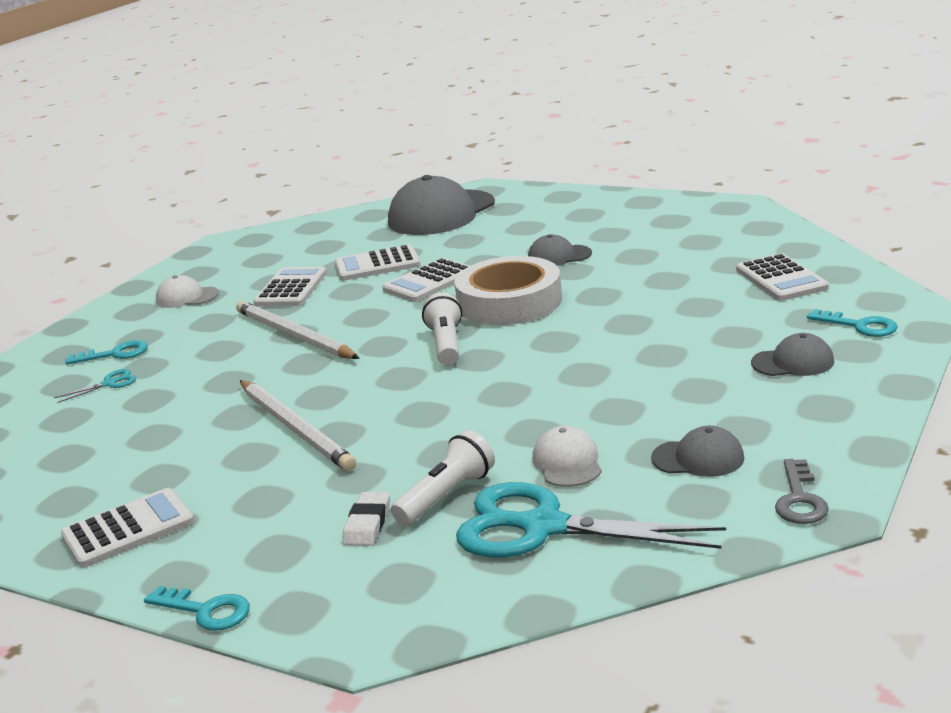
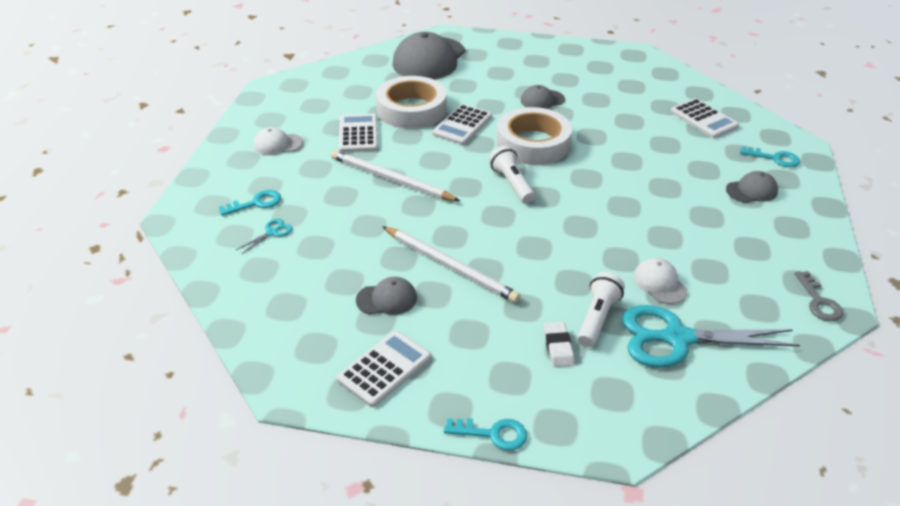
camera: 20 degrees left, 15 degrees up
(377, 265) = (411, 109): white calculator -> white tape
(698, 458) = (740, 273): grey cap -> grey cap (387, 299)

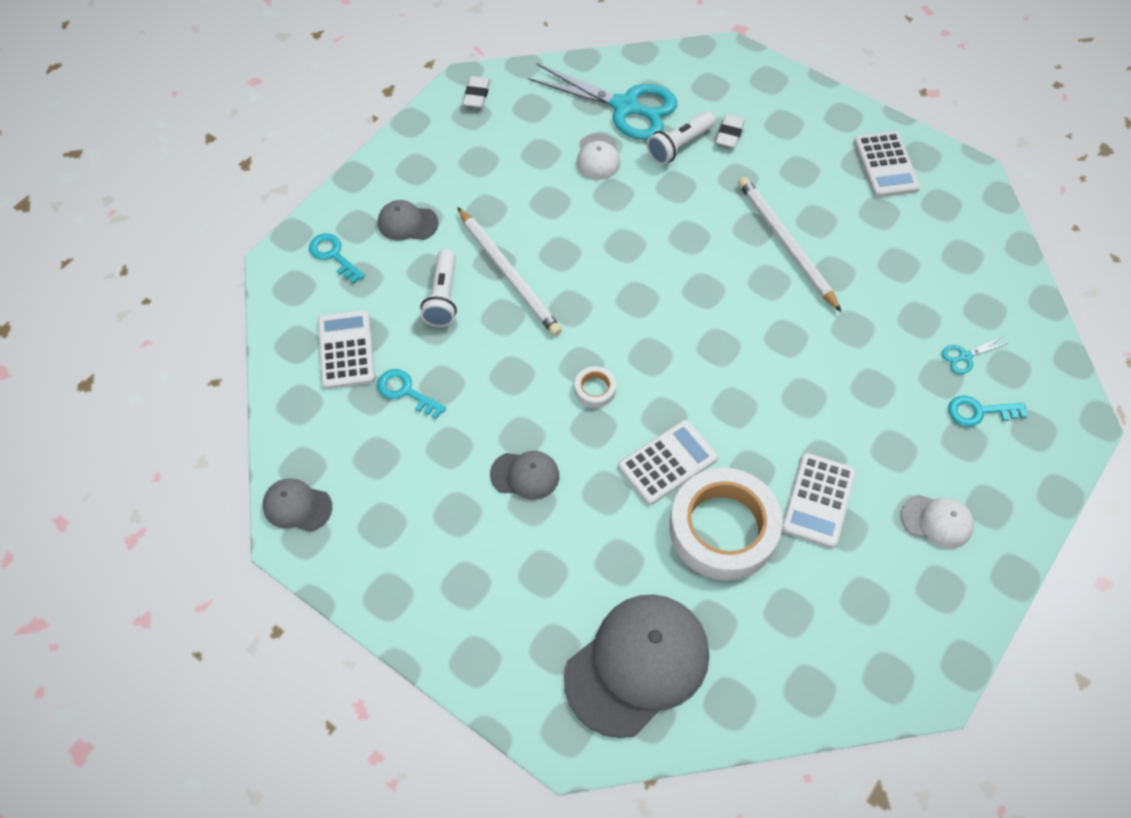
camera: 155 degrees left, 20 degrees up
(384, 368) = (886, 165): white calculator -> white calculator turned 75 degrees counterclockwise
(387, 299) = (862, 229): grey cap -> grey cap (297, 506)
(391, 179) = (803, 392): white pencil -> white pencil (509, 274)
(493, 434) = (819, 89): turquoise key -> turquoise key (406, 392)
(512, 184) = (662, 330): white flashlight -> white flashlight (443, 297)
(533, 143) = (595, 389): white tape -> white tape, size x0.41
(819, 301) = (477, 94): grey key -> white eraser

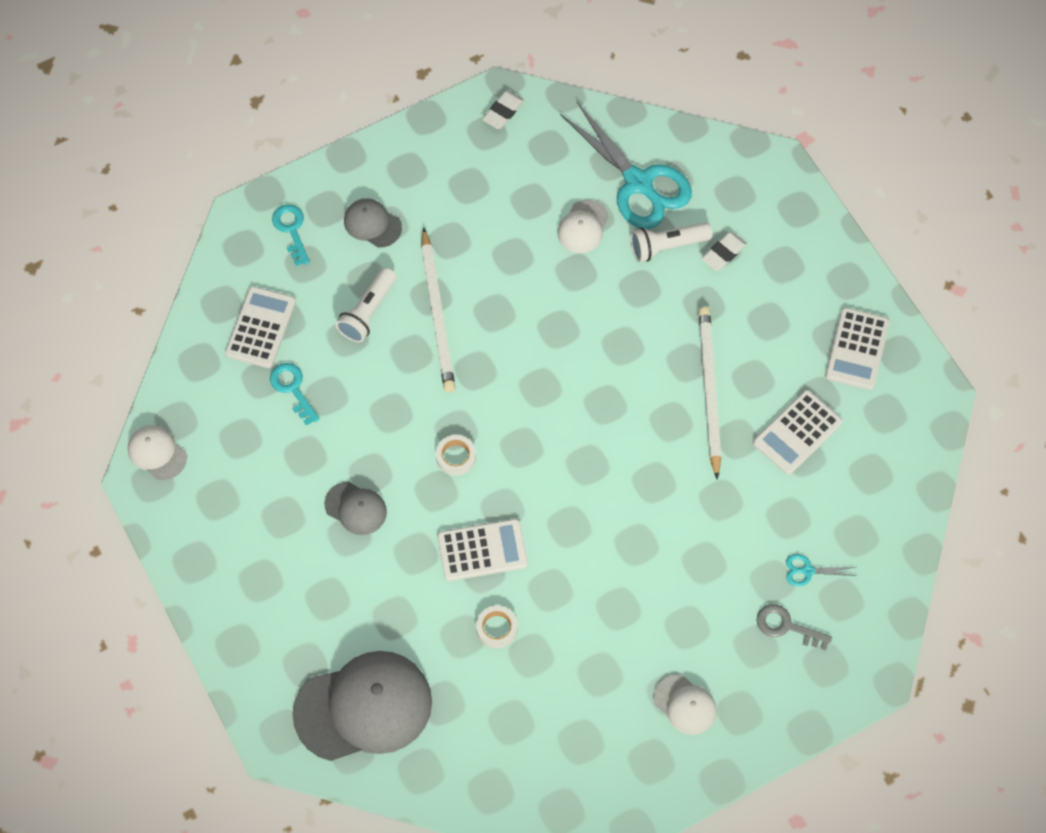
camera: 25 degrees right, 5 degrees up
(297, 506) = (157, 453): grey cap -> white cap
(723, 528) = (497, 628): white tape -> white tape, size x0.41
(818, 500) = (593, 641): white calculator -> white calculator (797, 433)
(979, 412) = (786, 626): turquoise key -> grey key

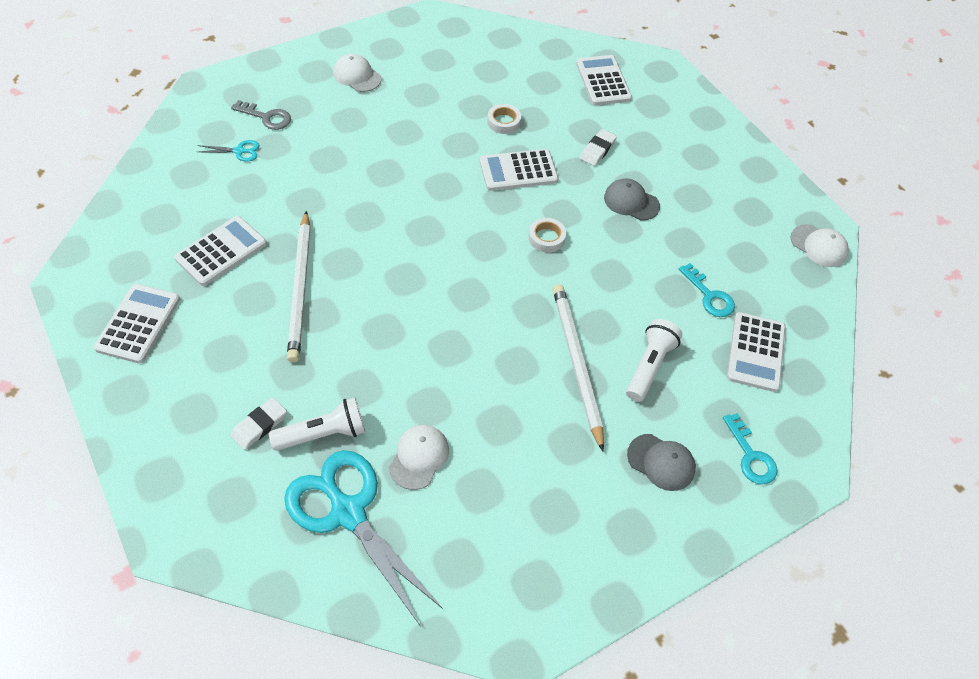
camera: 175 degrees right, 10 degrees down
(363, 707) = (603, 81): grey cap -> white calculator
(503, 112) = (517, 614): white eraser -> white eraser (597, 150)

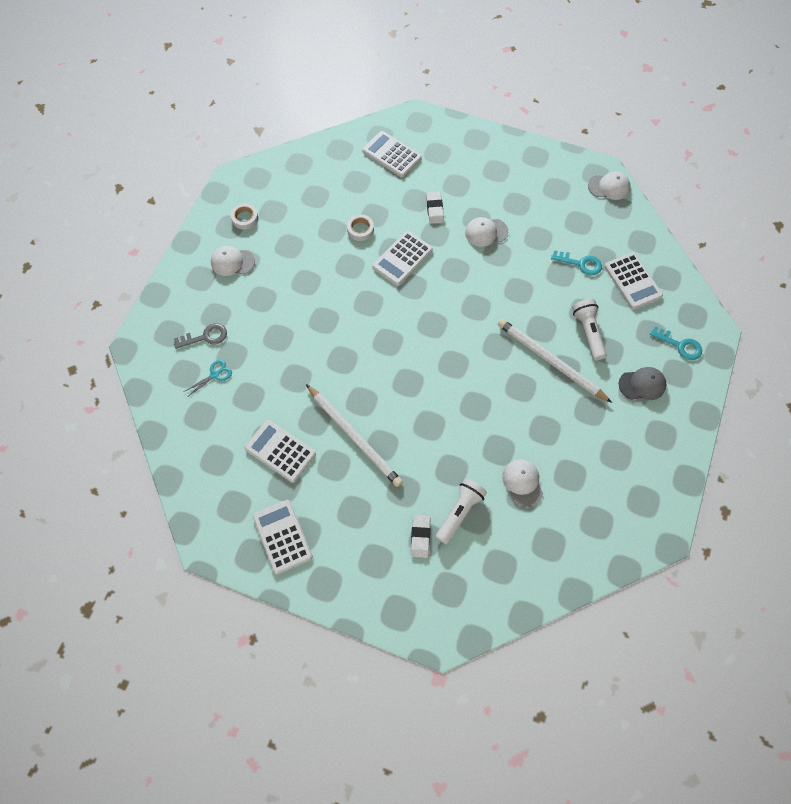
camera: 35 degrees left, 10 degrees up
(221, 251) = (280, 451): white calculator -> white calculator turned 60 degrees counterclockwise
(348, 513) = (517, 544): turquoise scissors -> none
(546, 238) = (461, 293): white tape -> white tape (245, 218)
(631, 202) = (486, 232): grey cap -> white cap

